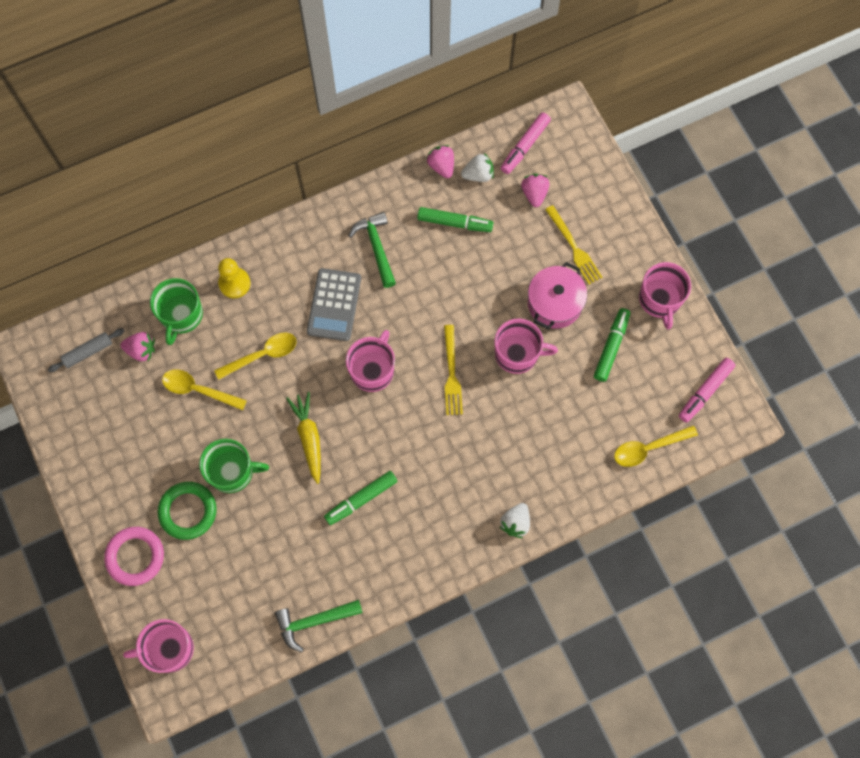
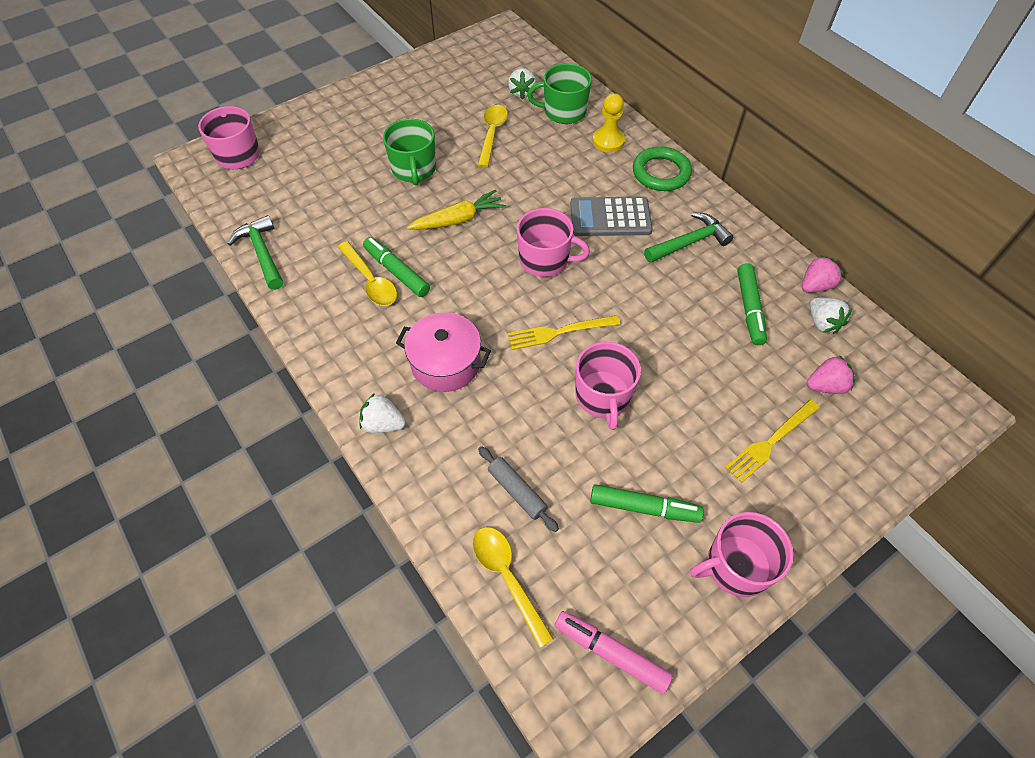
camera: 80 degrees right, 15 degrees down
(88, 352) = (511, 62): grey rolling pin -> grey rolling pin (517, 491)
(135, 557) = (325, 120): pink ring -> none
(141, 350) = (522, 92): pink strawberry -> white strawberry
(188, 511) = (371, 146): green ring -> green ring (661, 173)
(262, 355) = (539, 172): yellow spoon -> yellow spoon (370, 281)
(525, 146) = (886, 366): pink marker -> none
(554, 303) = (684, 429): pink pot -> pink pot (445, 363)

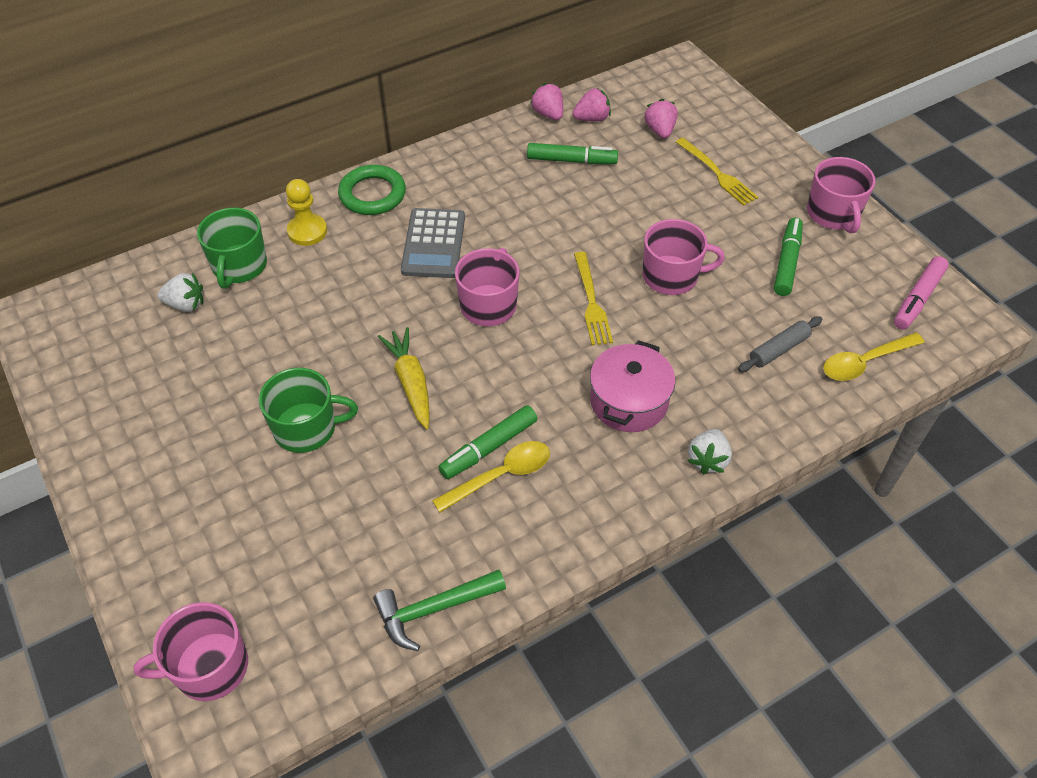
camera: 85 degrees left, 5 degrees down
(492, 134) = (260, 341): yellow spoon -> none
(689, 242) = (480, 188): green hammer -> none
(822, 323) = (592, 118): white strawberry -> pink strawberry

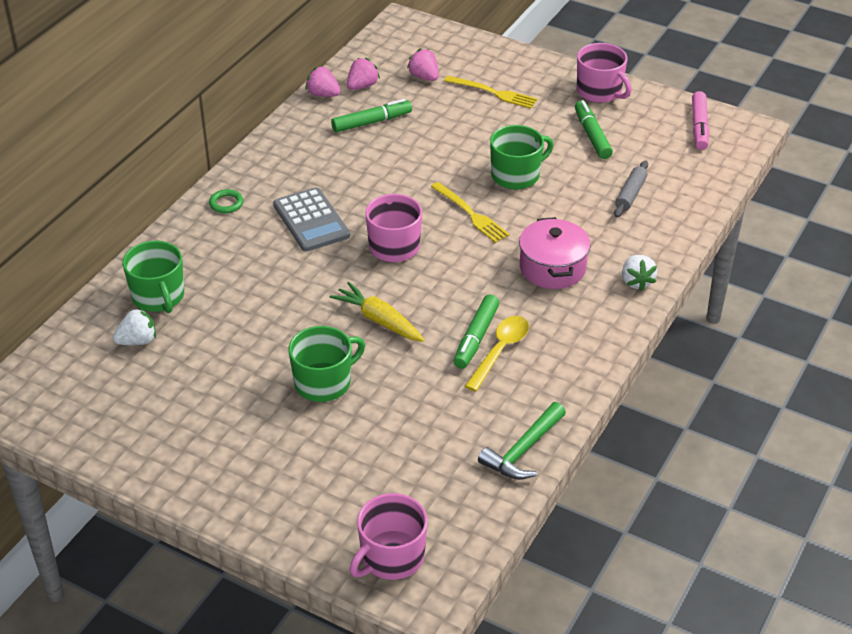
camera: 30 degrees left, 10 degrees down
(307, 231) = (194, 250): yellow pawn -> none
(372, 194) = (226, 203): green ring -> green ring, size x0.53
(671, 276) = (516, 175): pink mug -> green mug
(864, 362) = (694, 180): yellow spoon -> none

